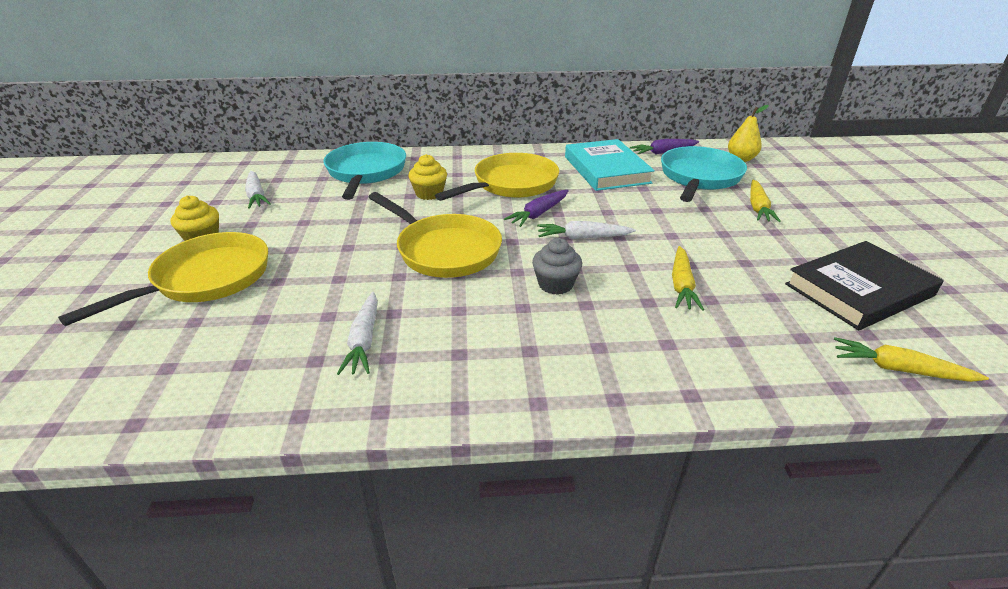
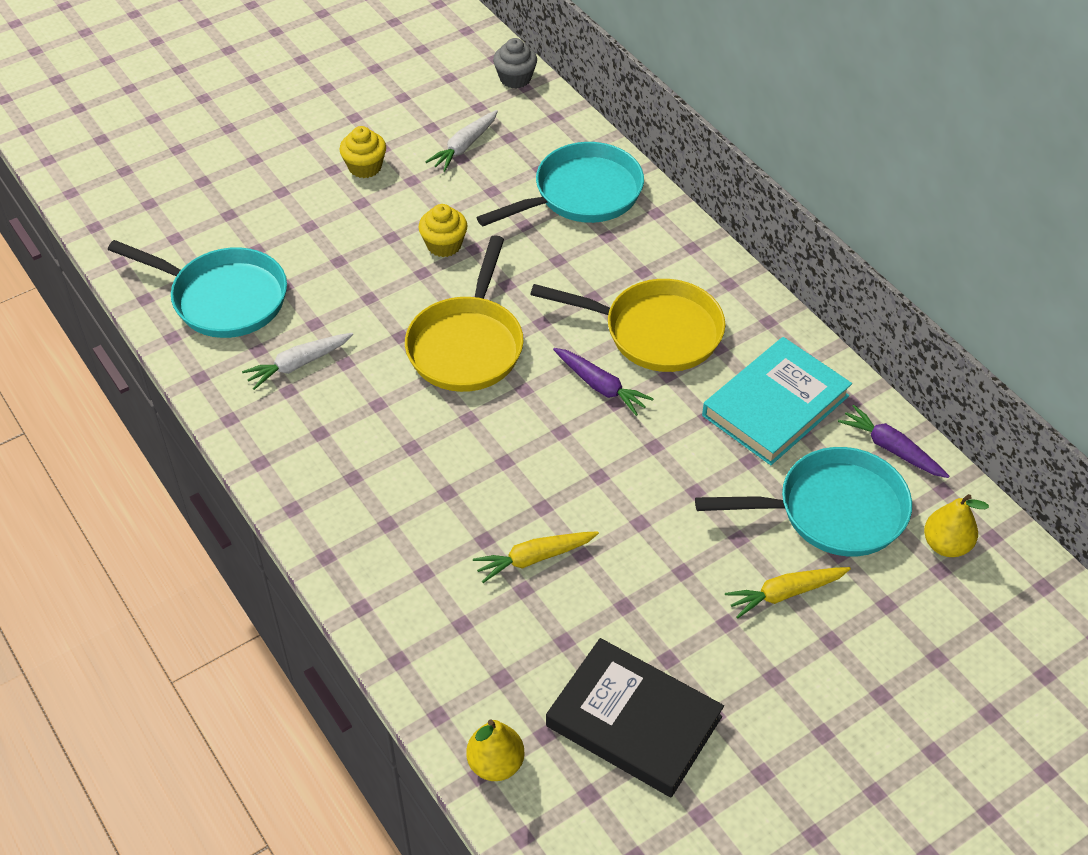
camera: 60 degrees right, 15 degrees up
(206, 279) = (310, 216): yellow pan -> none
(220, 363) = (223, 298): none -> turquoise pan
(429, 193) = (574, 273): yellow cupcake -> yellow cupcake (444, 245)
(538, 214) = (600, 386): purple carrot -> purple carrot turned 150 degrees counterclockwise
(555, 284) = (466, 456): grey cupcake -> grey cupcake (515, 78)
(583, 237) = (574, 445): white carrot -> none
(899, 369) = (495, 763): yellow carrot -> yellow pear

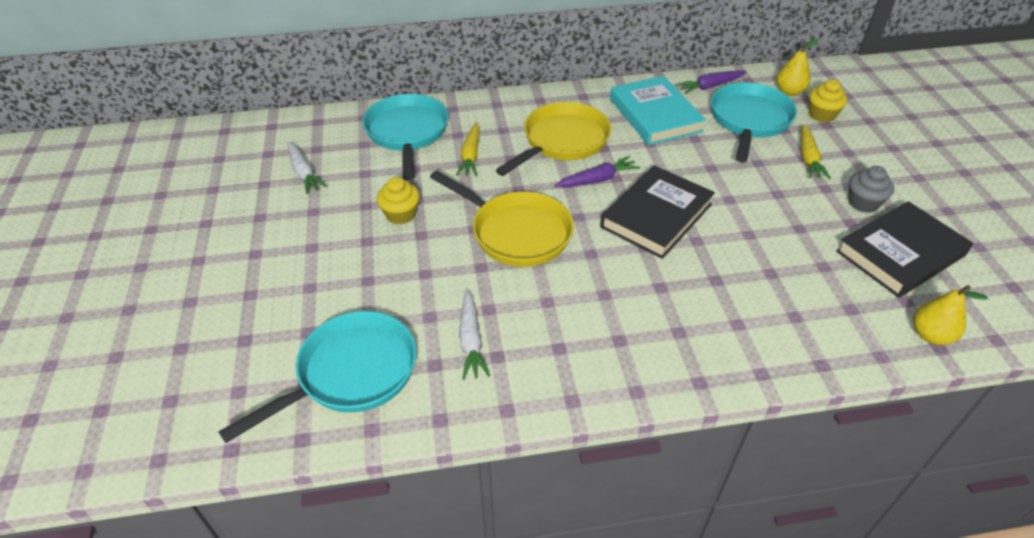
camera: 65 degrees left, 5 degrees down
(365, 167) = (272, 233): yellow cupcake -> yellow cupcake (821, 114)
(515, 78) = (258, 127): grey cupcake -> grey cupcake (863, 203)
(534, 558) = (743, 259): yellow carrot -> yellow carrot (471, 156)
(566, 459) = (656, 215): none -> black book

